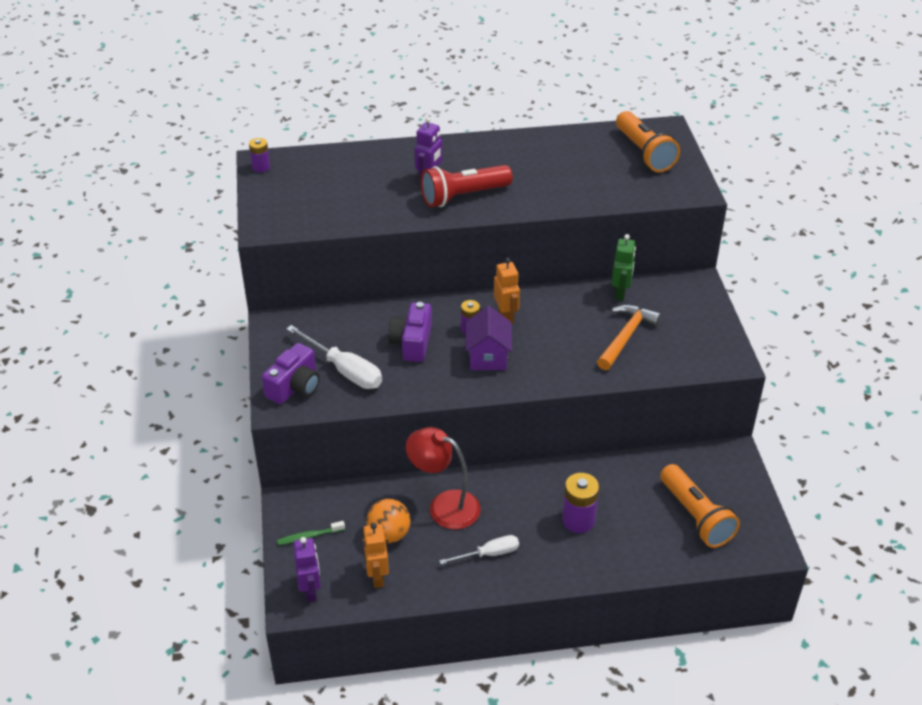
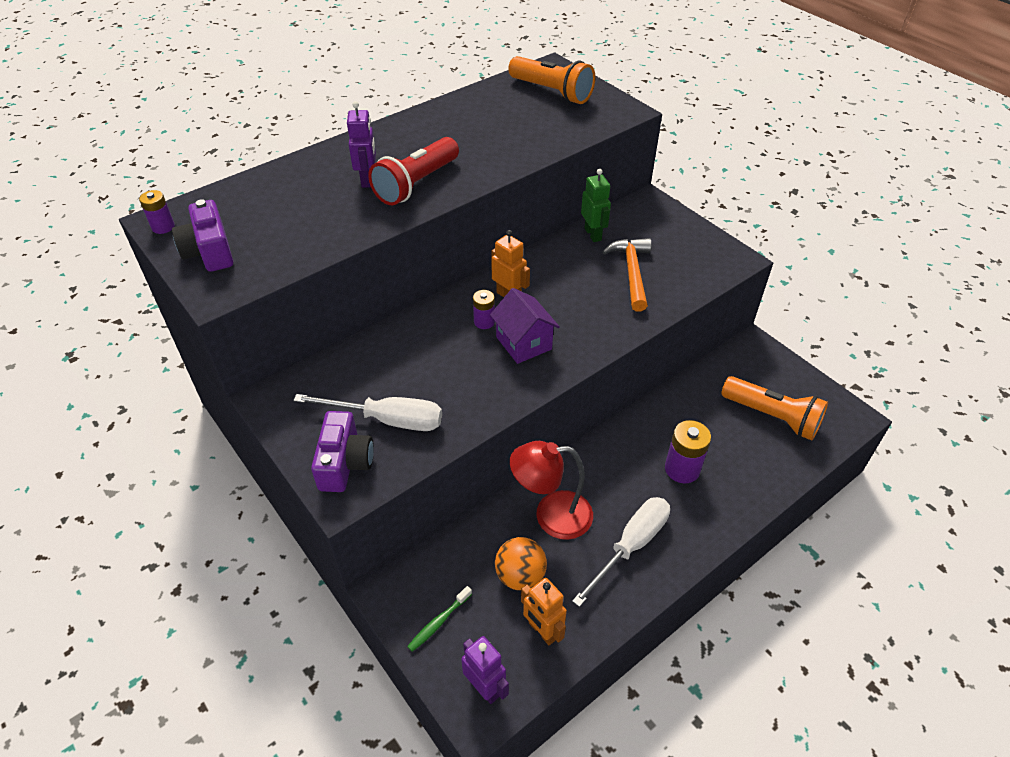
camera: 30 degrees left, 5 degrees up
(412, 343) = (437, 360): purple camera -> purple camera (209, 252)
(489, 554) = (631, 546): white screwdriver -> white screwdriver, size x1.59

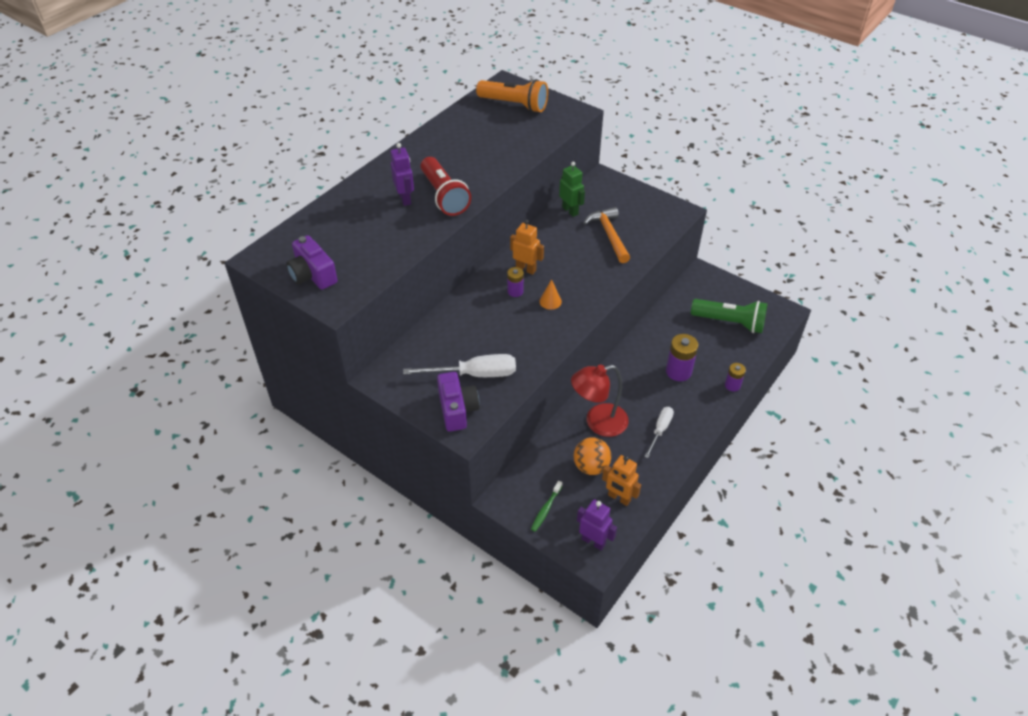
camera: 15 degrees left, 0 degrees up
(163, 227) = (265, 262): purple battery -> purple battery (732, 385)
(416, 184) = (444, 196): red flashlight -> red flashlight turned 45 degrees counterclockwise
(523, 343) = (550, 301): purple house -> orange cone
(631, 546) = (660, 430): white screwdriver -> white screwdriver, size x0.63
(772, 417) = (730, 323): orange flashlight -> green flashlight

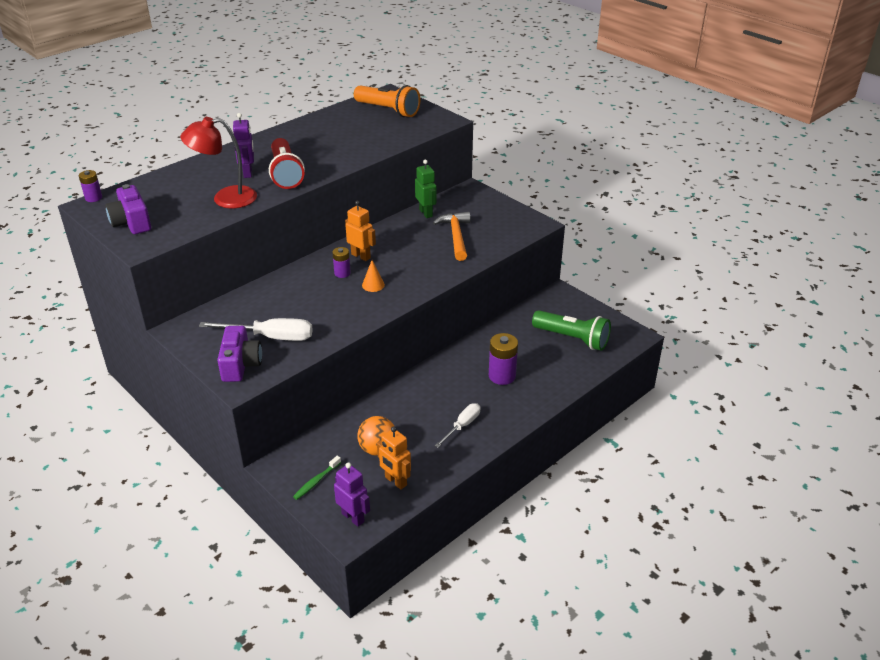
camera: 10 degrees right, 10 degrees down
(598, 422) = (401, 411): red lamp -> red lamp (225, 198)
(732, 385) = (554, 395): purple battery -> purple battery (93, 198)

